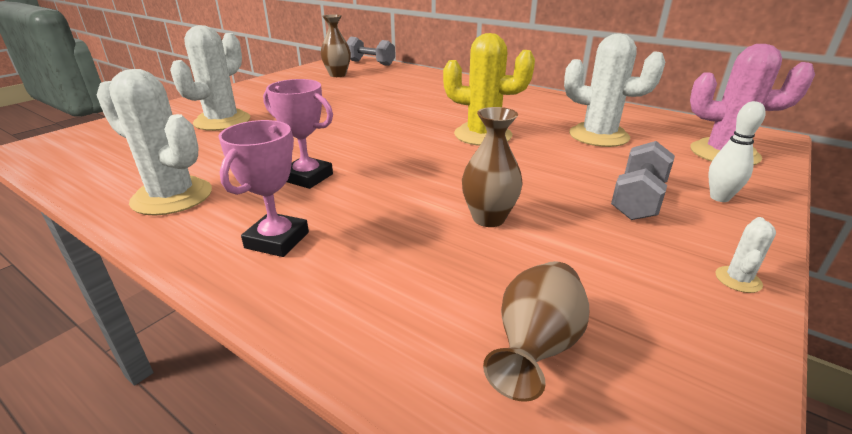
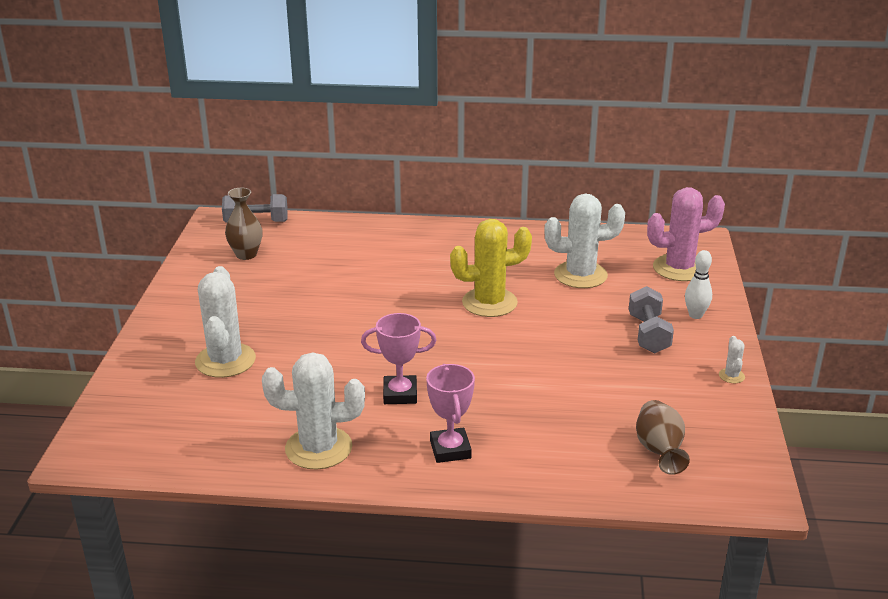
camera: 30 degrees left, 0 degrees up
(488, 218) = (568, 383): brown vase -> none

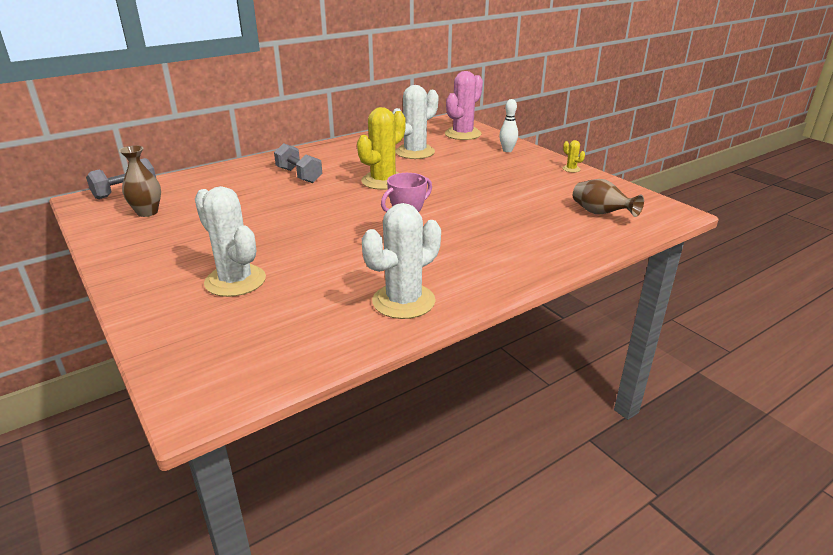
camera: 40 degrees left, 0 degrees up
(450, 449) = (492, 262): pink trophy -> none
(648, 334) = (499, 166): grey dumbbell -> grey dumbbell (299, 175)
(731, 376) = (571, 169): white cactus -> yellow cactus

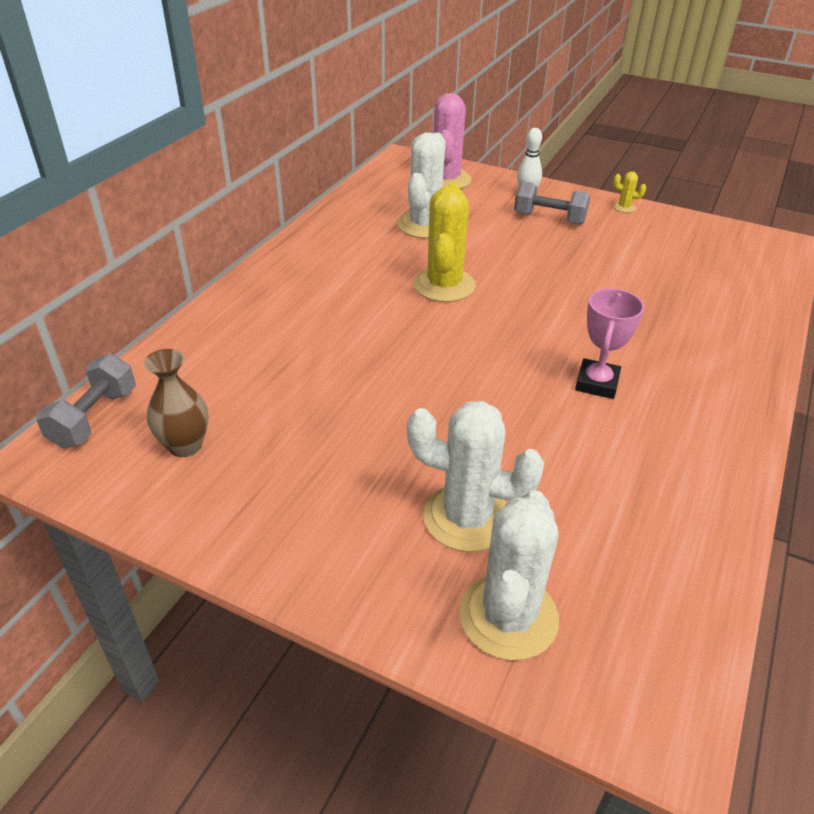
camera: 30 degrees left, 10 degrees up
(299, 175) = (324, 307): grey dumbbell -> grey dumbbell (549, 218)
(403, 301) = (688, 467): white cactus -> white cactus (508, 616)
(600, 214) = (724, 266): brown vase -> none

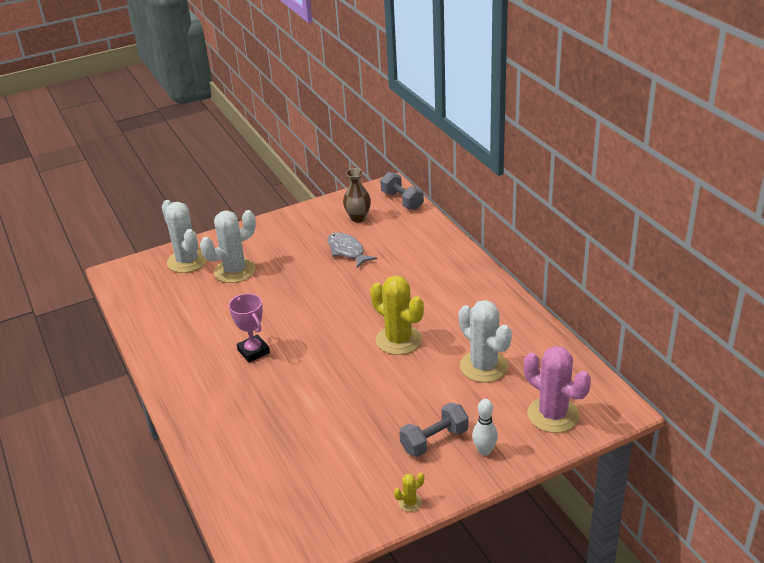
camera: 130 degrees right, 5 degrees down
(298, 410) = (347, 251): none -> grey fish

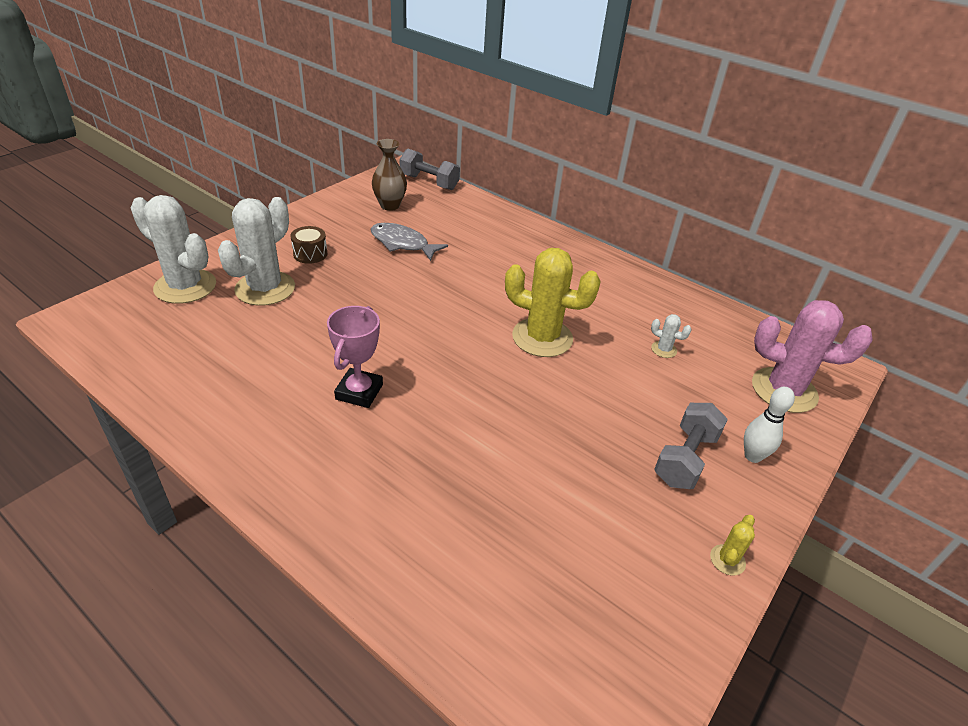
camera: 30 degrees left, 5 degrees up
(253, 351) = (359, 392): pink trophy -> pink trophy turned 75 degrees clockwise
(278, 249) = (310, 254): none -> brown drum
(484, 366) = (664, 349): white cactus -> white cactus, size x0.42

